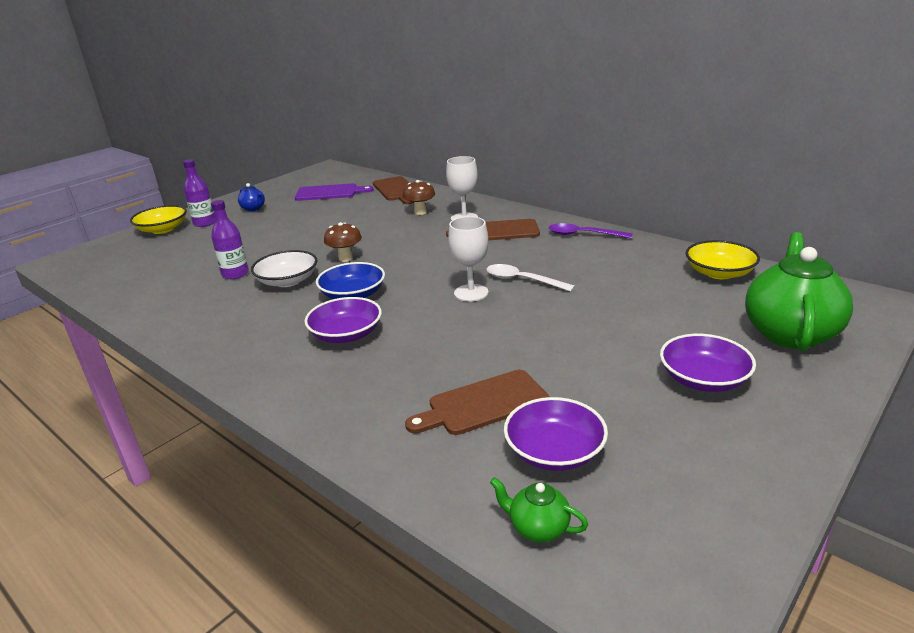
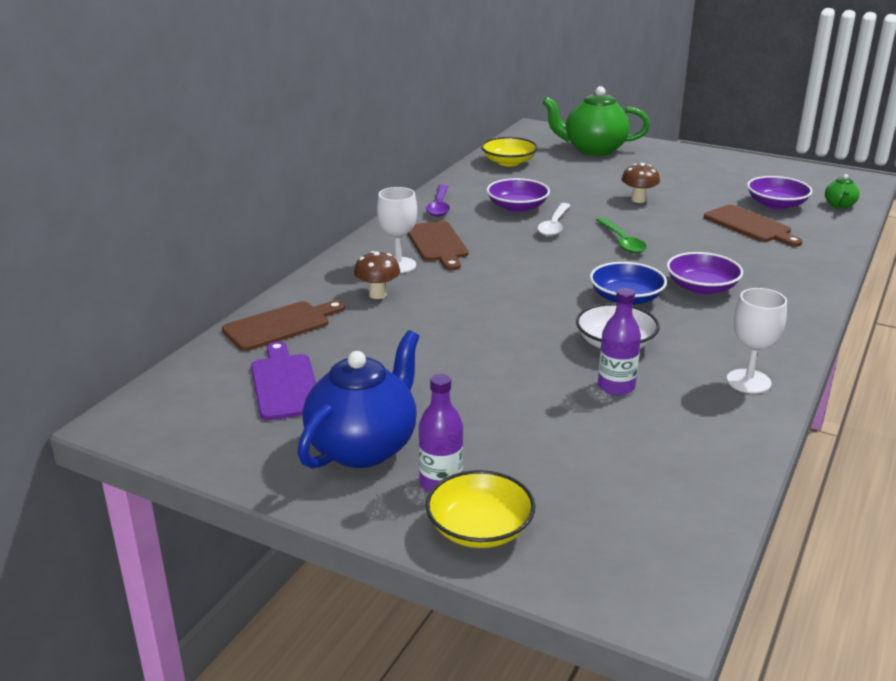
camera: 105 degrees left, 0 degrees up
(253, 208) = (363, 447): blue teapot -> blue teapot, size x2.23
(345, 258) = (539, 319): brown mushroom -> brown mushroom (638, 200)
(470, 309) = (622, 241): none -> green spoon
(471, 293) = (590, 244): white goblet -> white goblet (748, 381)
(703, 379) = (667, 171): purple bowl -> purple bowl (517, 207)

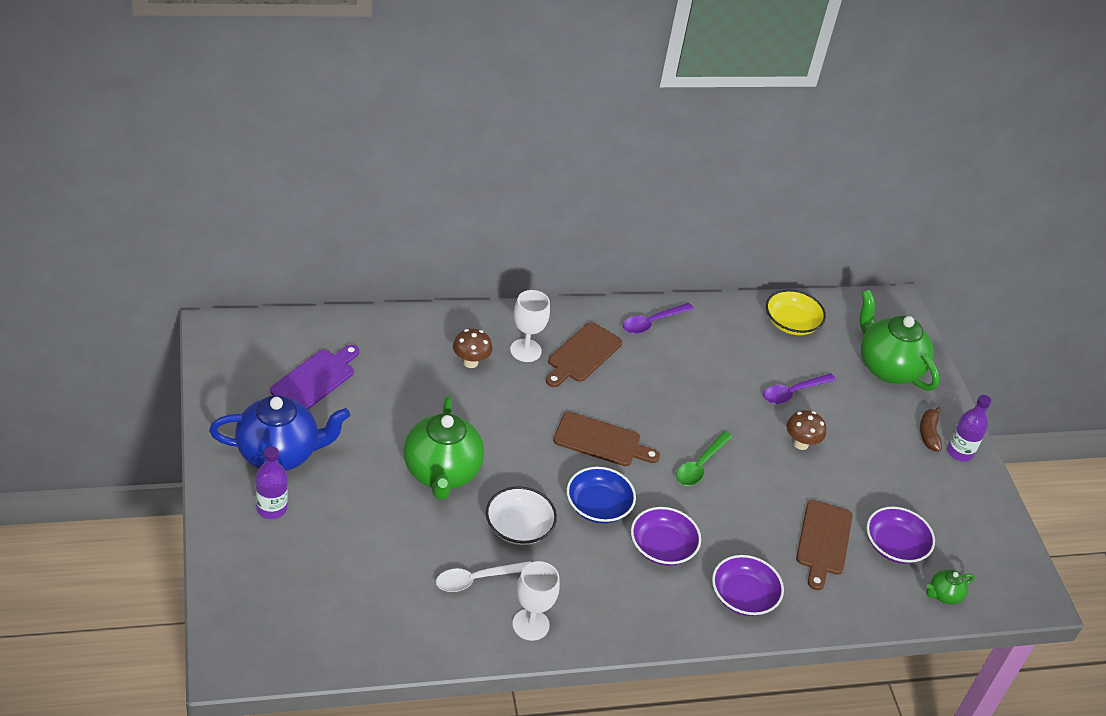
camera: 45 degrees right, 15 degrees up
(281, 325) = (383, 336): brown cutting board -> brown cutting board (601, 441)
(479, 528) = (242, 547): yellow bowl -> none
(503, 359) = (441, 473): none -> green teapot
(517, 207) = (700, 371): purple bowl -> purple bowl (743, 596)
(554, 225) = (688, 409): white spoon -> white spoon (477, 579)
(581, 185) = (793, 392): none -> purple spoon
(616, 387) = (457, 550): purple bottle -> purple bottle (959, 452)
(673, 159) = (928, 434): none -> brown banana

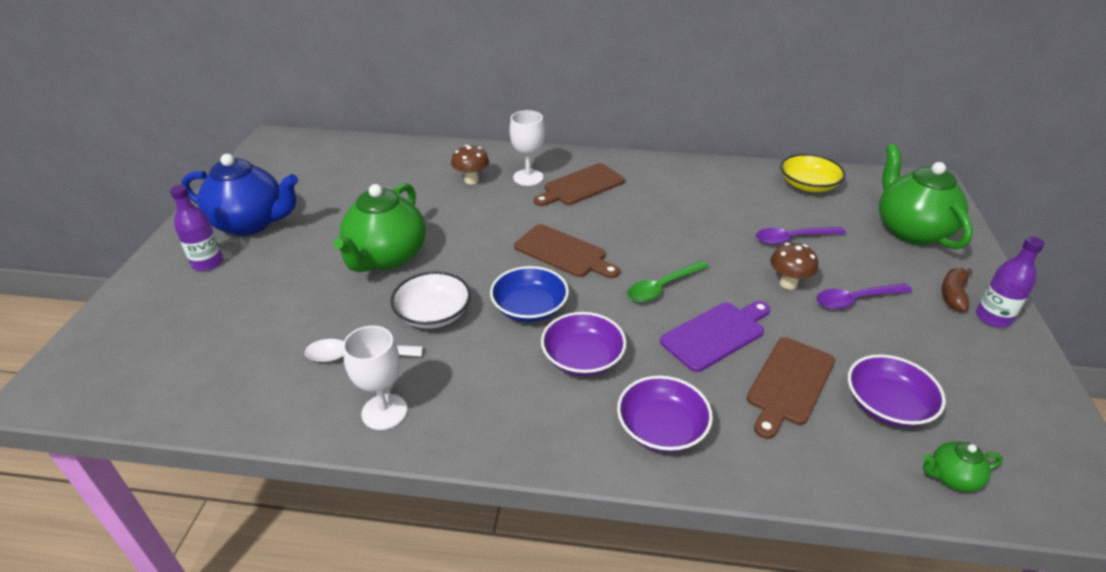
camera: 25 degrees right, 5 degrees down
(315, 379) = (327, 176): purple cutting board -> purple cutting board (716, 334)
(652, 322) = (662, 171): purple spoon -> purple spoon (855, 300)

